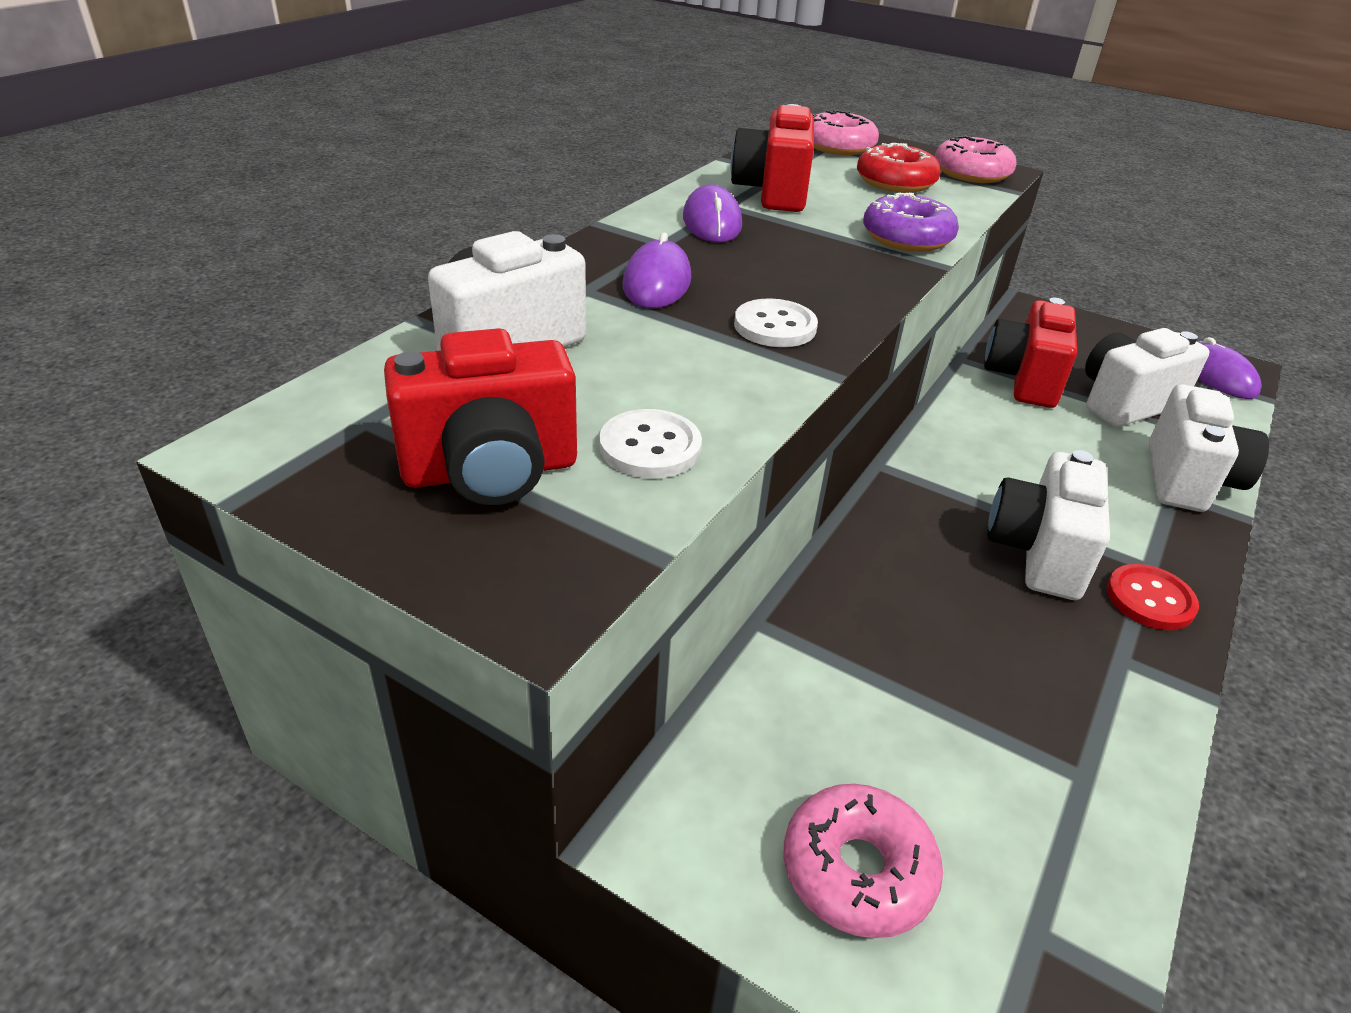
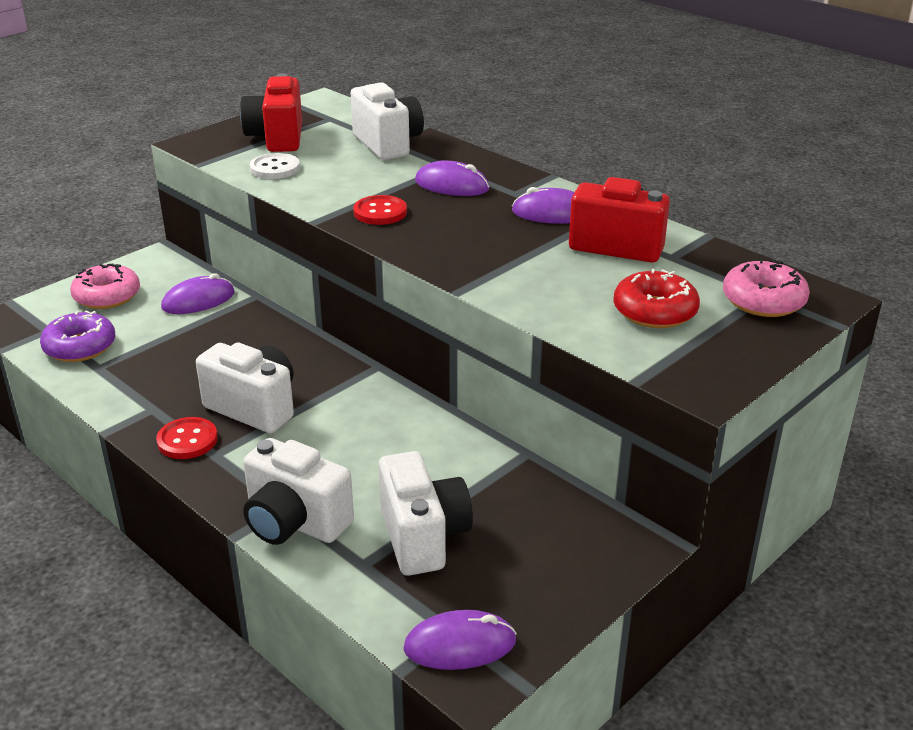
camera: 105 degrees right, 5 degrees down
(775, 326) = (380, 212): white button -> red button
(806, 698) = (198, 300): none -> purple mouse
(907, 237) = (514, 287): purple donut -> purple donut (80, 347)
(971, 173) = (691, 365): pink donut -> none
(1023, 380) = (479, 481): red camera -> none

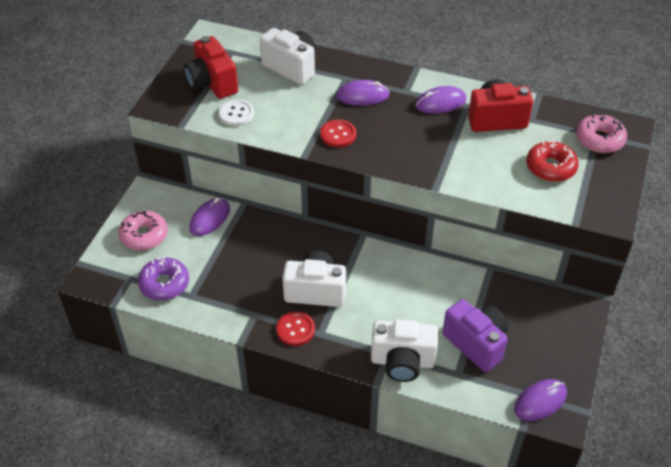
camera: 25 degrees left, 15 degrees up
(423, 537) = (476, 343): white camera -> purple camera

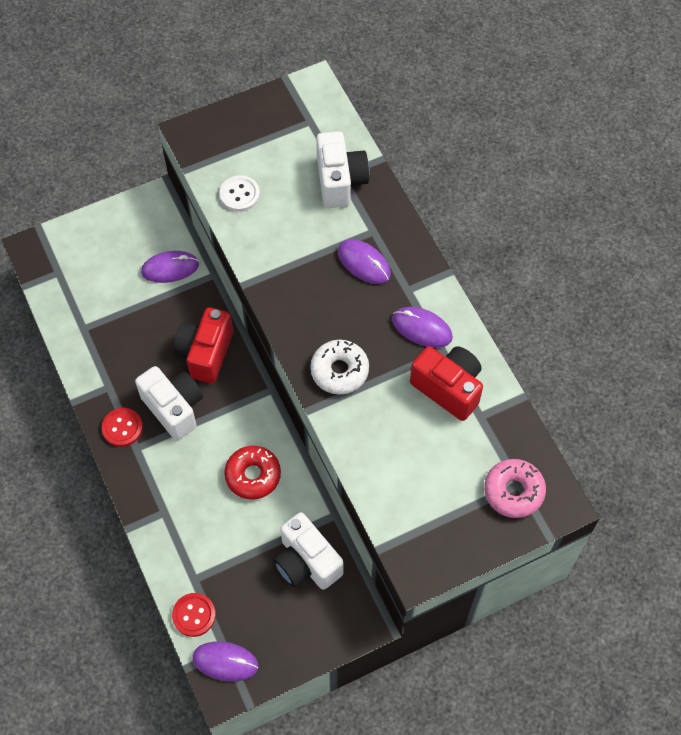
camera: 45 degrees right, 15 degrees up
(144, 235) = (107, 241): pink donut -> none
(164, 284) = (76, 300): purple donut -> none
(212, 83) = (256, 144): red camera -> red camera (205, 353)
(338, 135) = (295, 286): red button -> red button (194, 615)
(402, 362) = (166, 529): white camera -> white camera (306, 562)
(425, 156) = (339, 371): none -> white donut
(476, 343) = (238, 569): purple camera -> none
(550, 167) = (431, 478): red donut -> red donut (253, 475)

